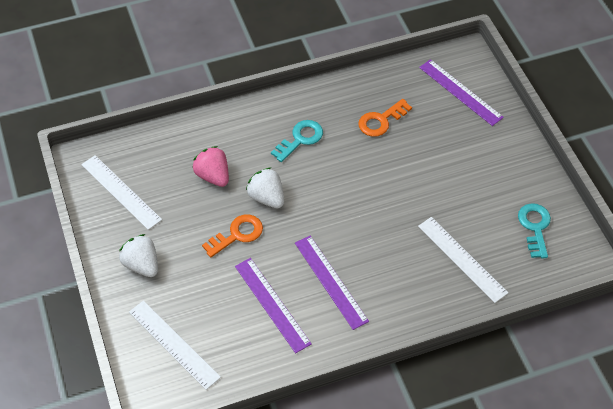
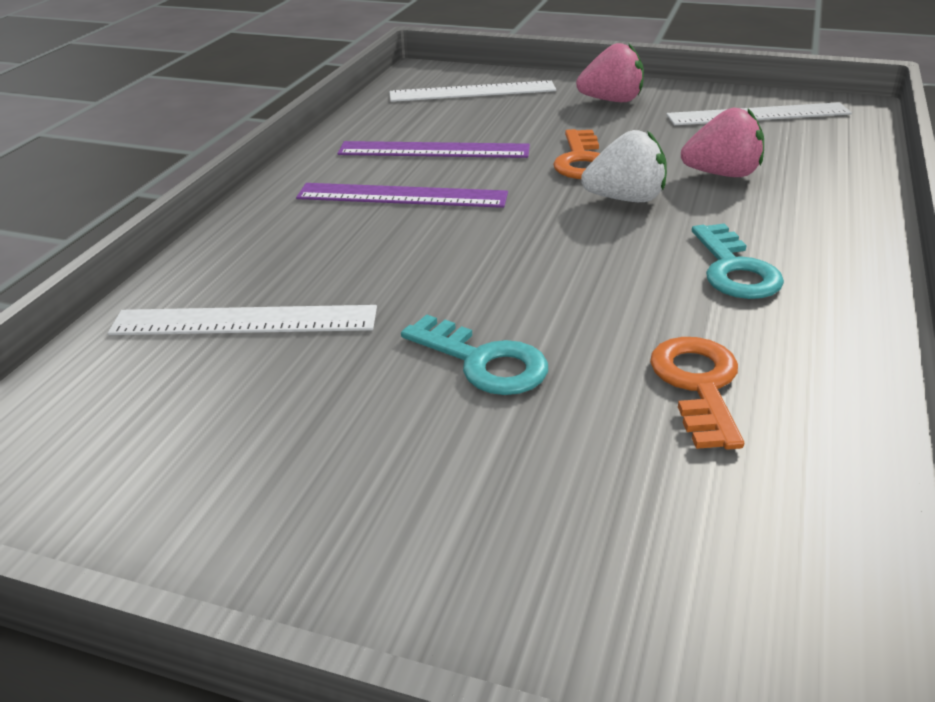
camera: 130 degrees right, 20 degrees down
(142, 265) = (612, 101): white strawberry -> pink strawberry
(460, 92) = (686, 588): purple ruler -> none
(534, 227) = (145, 454): turquoise key -> turquoise key (483, 362)

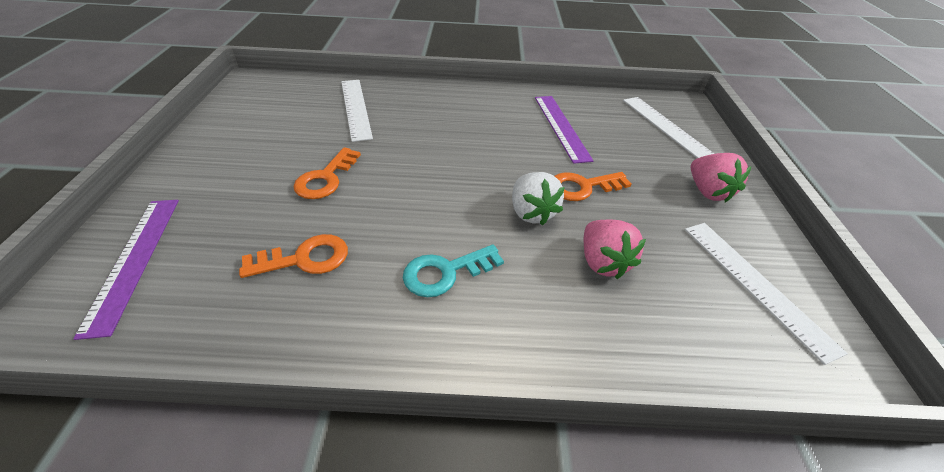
camera: 70 degrees right, 10 degrees up
(402, 195) = (494, 126): purple ruler -> purple ruler (134, 260)
(483, 362) = (326, 178): turquoise key -> orange key

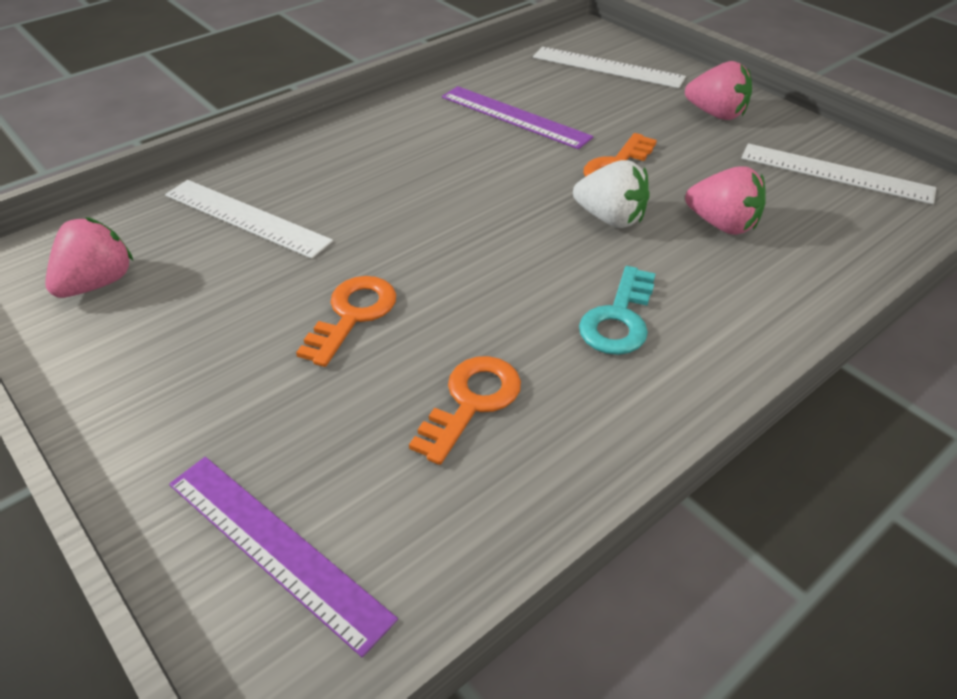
camera: 40 degrees left, 0 degrees up
(263, 104) = (98, 283): none -> pink strawberry
(326, 178) = (352, 315): orange key -> orange key turned 135 degrees counterclockwise

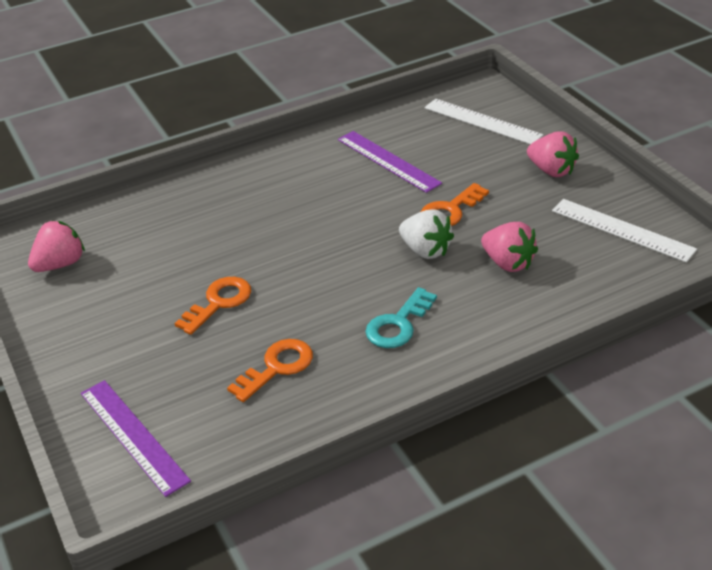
camera: 15 degrees right, 5 degrees down
(246, 217) = (167, 226): white ruler -> none

